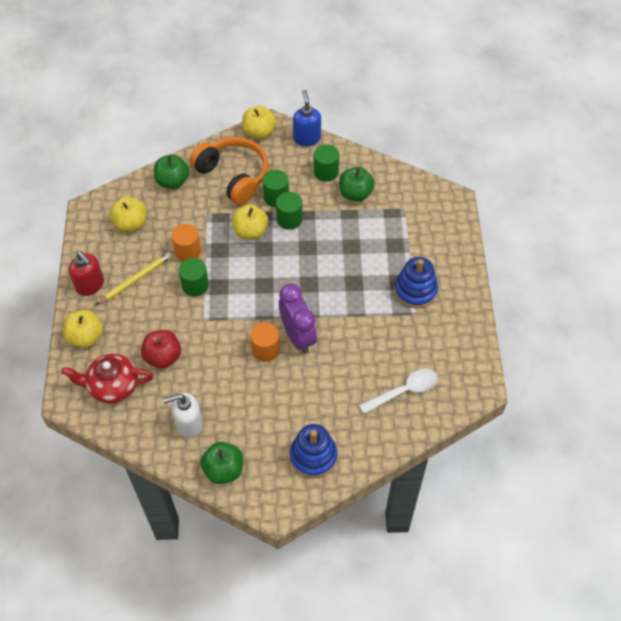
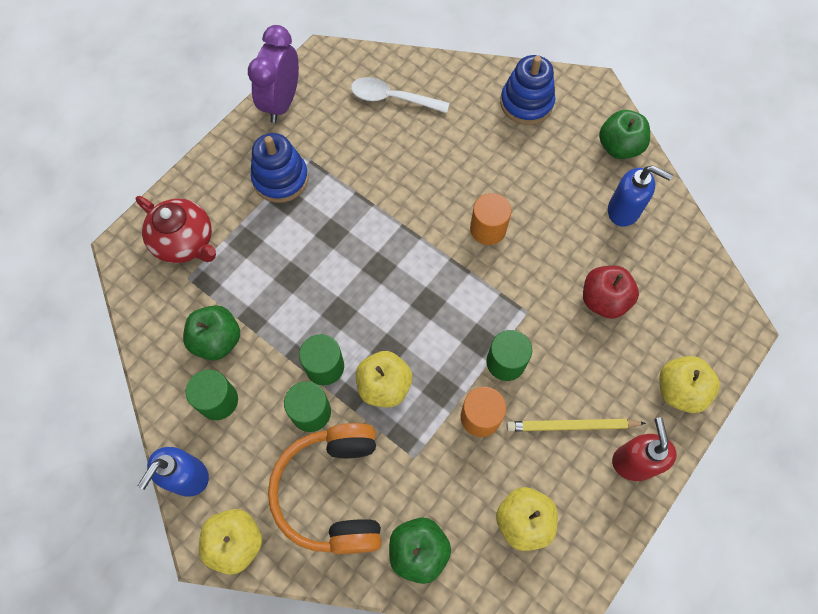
camera: 140 degrees left, 10 degrees up
(113, 386) = (680, 306): red teapot -> red teapot (185, 242)
(189, 424) = (624, 210): white soap dispenser -> blue soap dispenser
(298, 336) = (443, 219): purple clock -> purple clock (282, 103)

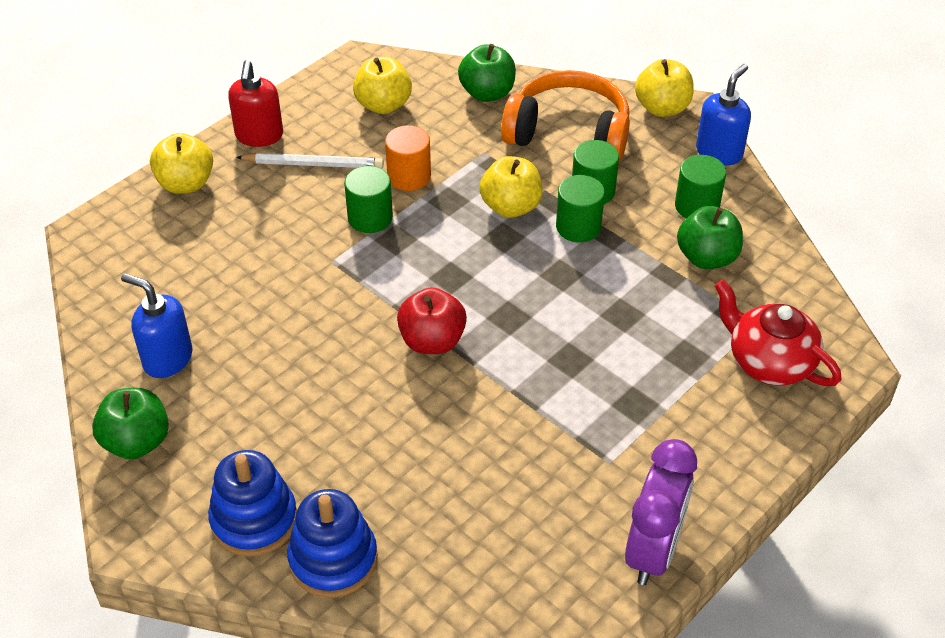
camera: 175 degrees left, 20 degrees down
(280, 179) = (645, 433): blue stacking toy -> blue stacking toy (333, 559)
(333, 492) = (568, 133): orange headphones -> orange headphones turned 75 degrees counterclockwise
(392, 98) = (470, 544): white spoon -> none
(488, 229) = (358, 349): orange cylinder -> none
(572, 426) = (313, 164): yellow pencil -> white pencil
(603, 300) = (235, 265): red apple -> red apple (432, 341)

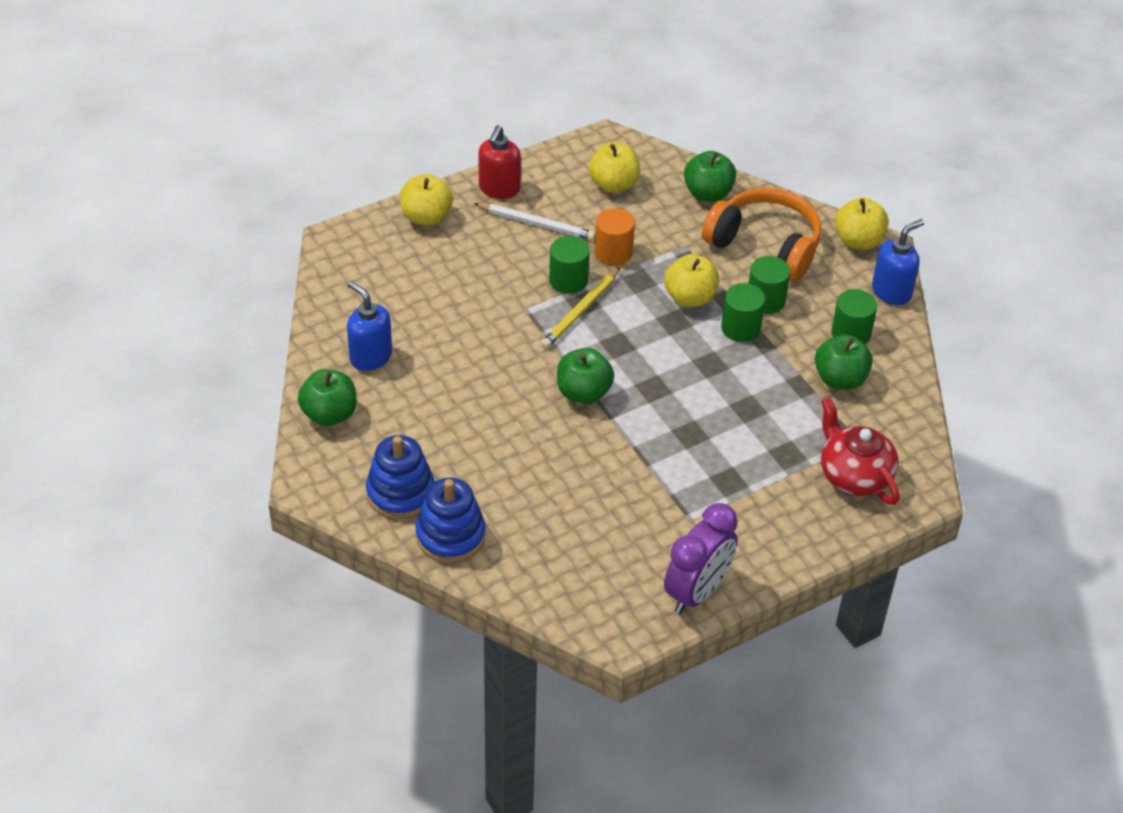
camera: 15 degrees right, 0 degrees up
(396, 249) = (580, 311): none -> yellow pencil
(432, 341) = (583, 392): red apple -> green apple

